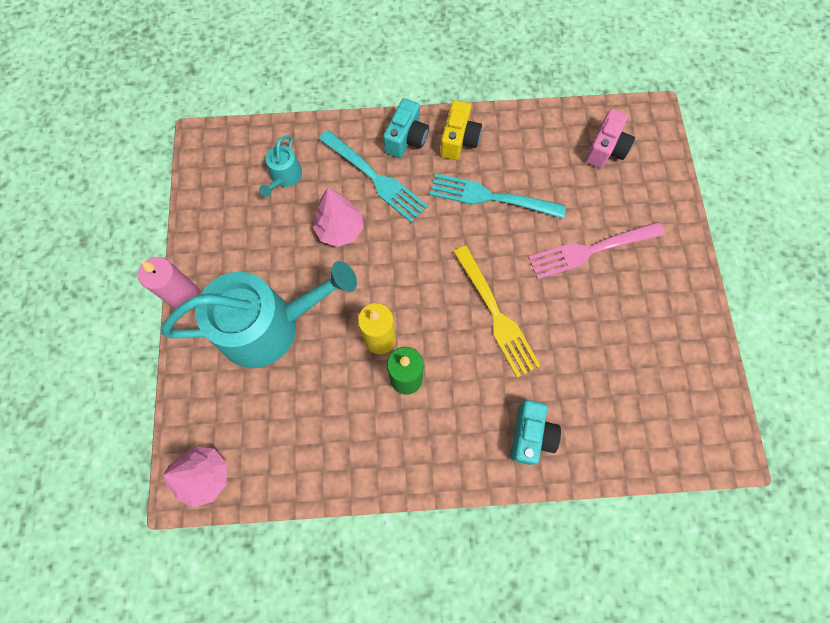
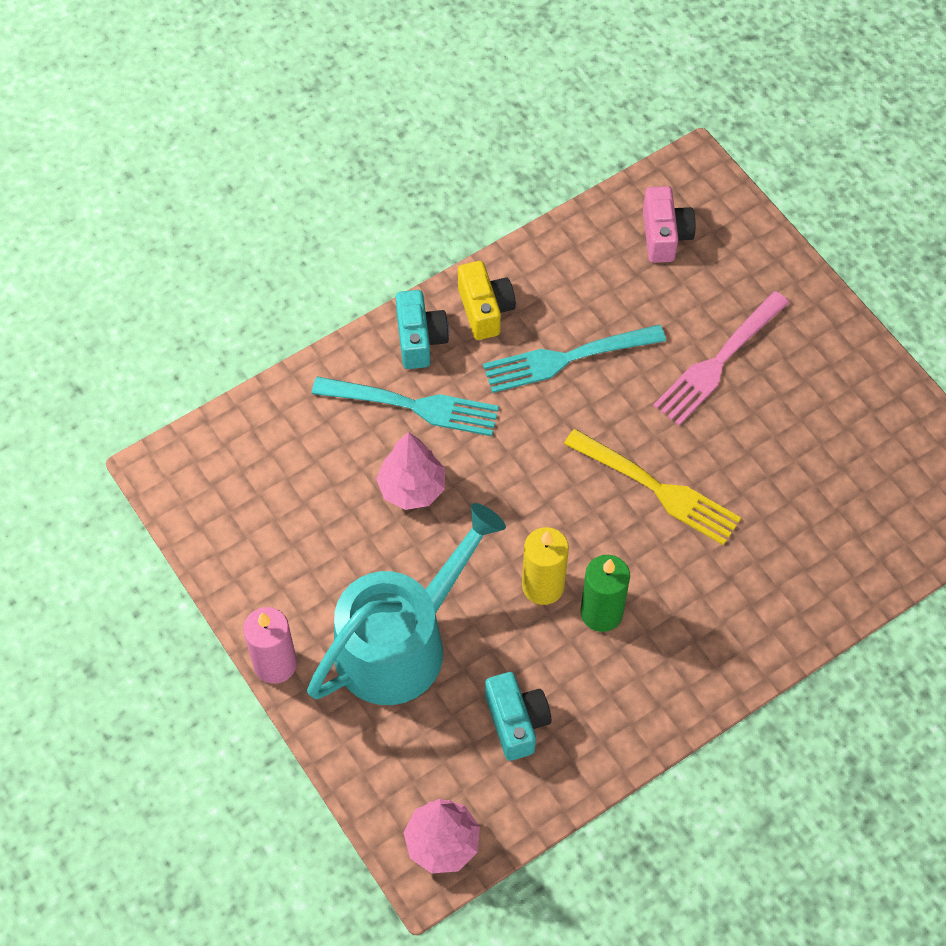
camera: 30 degrees left, 10 degrees down
(284, 177) = (299, 460): turquoise watering can -> none
(530, 435) = (776, 597): turquoise camera -> turquoise camera (516, 722)

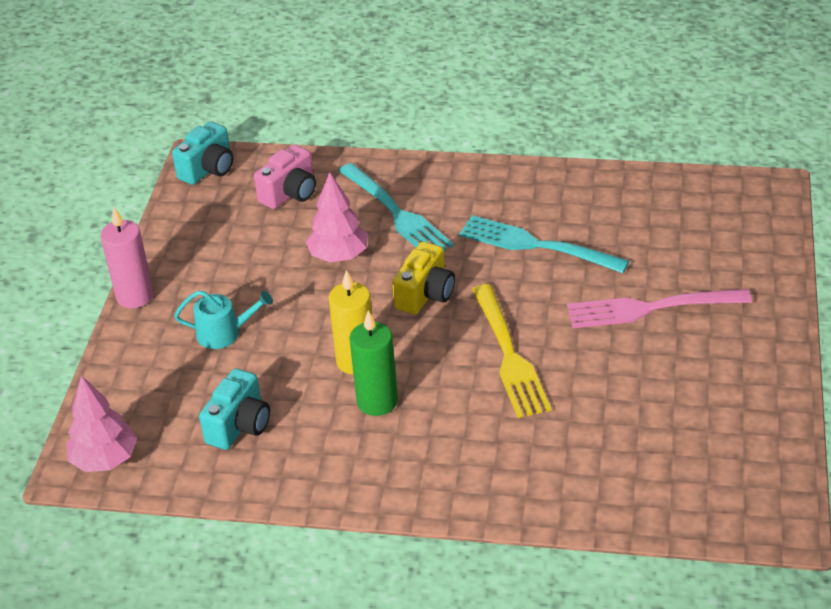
camera: 45 degrees right, 20 degrees down
(401, 642) = (224, 333): turquoise watering can -> turquoise watering can, size x0.44
(420, 339) = (446, 181): turquoise camera -> turquoise camera (208, 169)
(485, 310) = (511, 189): yellow camera -> yellow camera (425, 294)
(664, 236) = (698, 215): pink camera -> pink camera (290, 193)

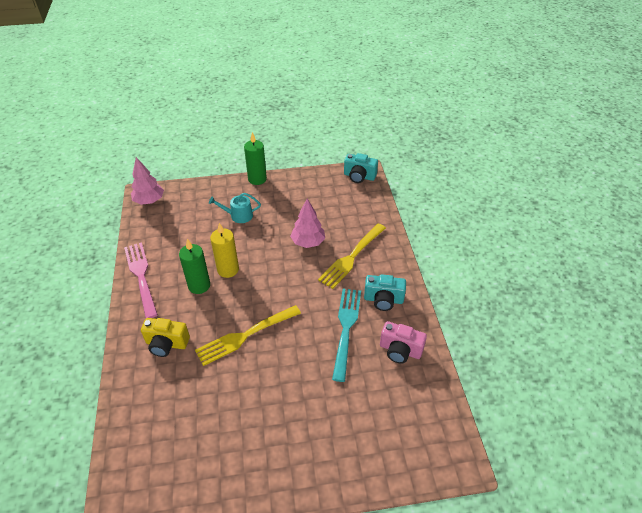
camera: 70 degrees right, 5 degrees up
(135, 296) = (257, 179): pink candle -> green candle
(224, 333) = (238, 215): turquoise watering can -> turquoise watering can turned 105 degrees clockwise
(239, 425) = (175, 238): turquoise camera -> turquoise camera (383, 300)
(290, 193) = (352, 211): pink camera -> pink camera (400, 350)
(395, 213) = (352, 256): turquoise fork -> yellow fork
(425, 294) = (287, 286): yellow camera -> yellow camera (166, 344)
(652, 308) = (305, 403): pink fork -> pink fork (141, 277)

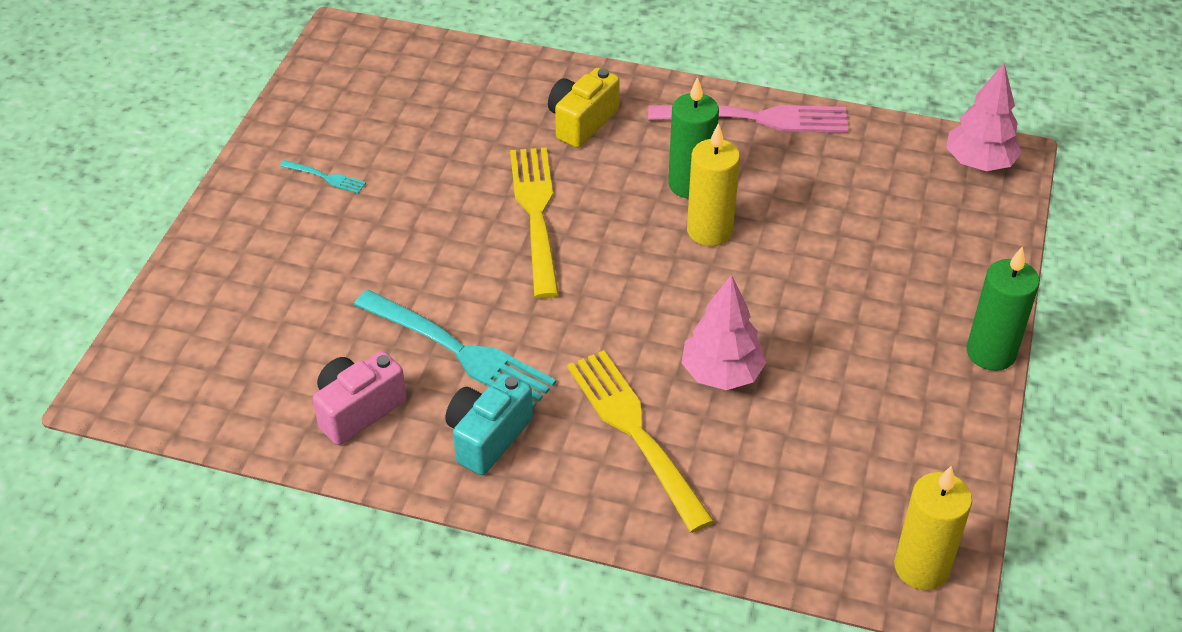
camera: 115 degrees right, 0 degrees up
(238, 215) = (867, 285): turquoise watering can -> none
(259, 448) = (325, 177): none -> turquoise fork
(359, 176) = (921, 567): turquoise camera -> yellow candle

